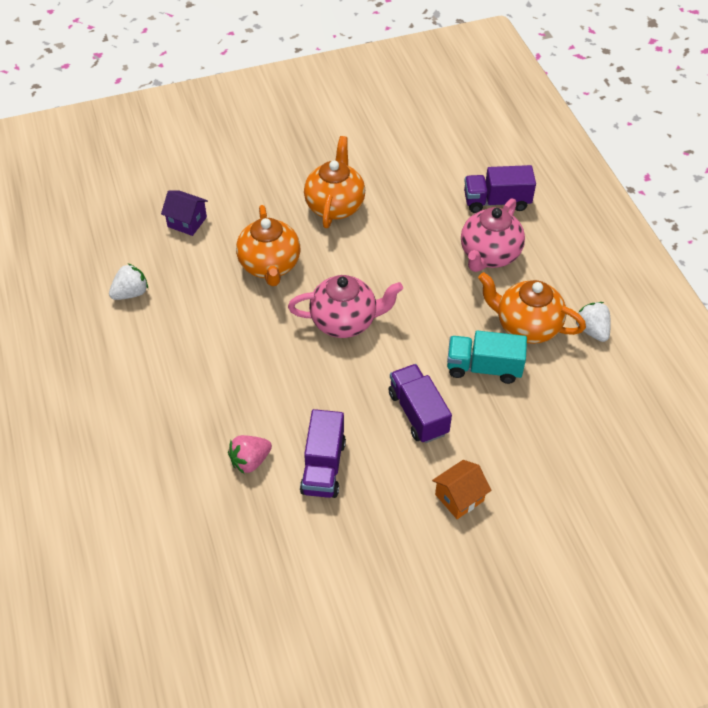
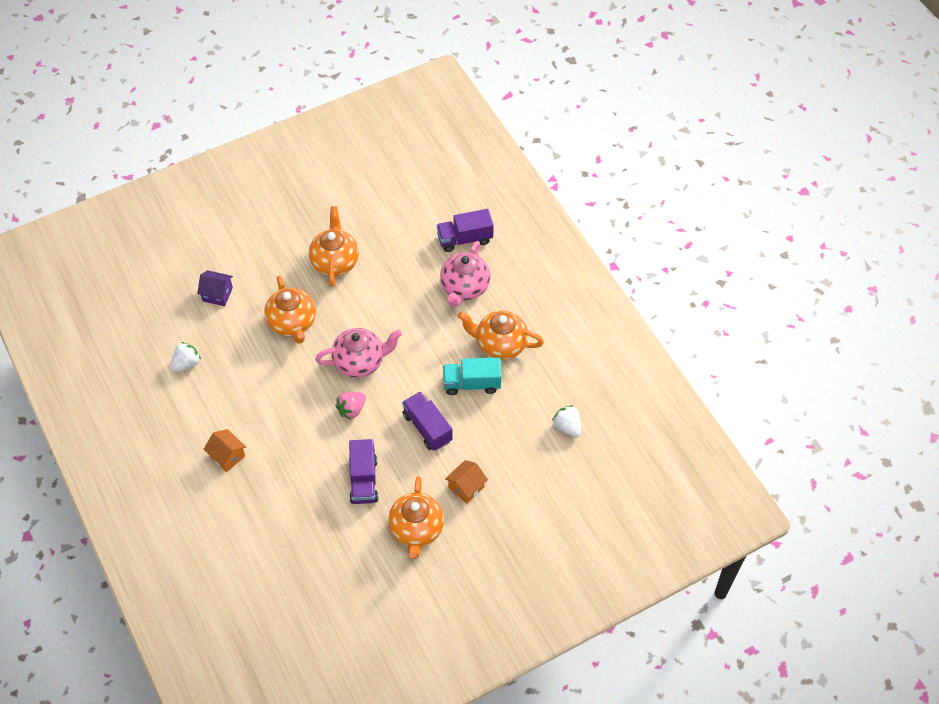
camera: 10 degrees left, 5 degrees up
(154, 409) = (227, 456): none -> orange house
(250, 461) = (308, 484): pink strawberry -> pink strawberry (351, 410)
(383, 543) = (416, 530): none -> orange teapot
(592, 330) = (550, 340): white strawberry -> white strawberry (567, 427)

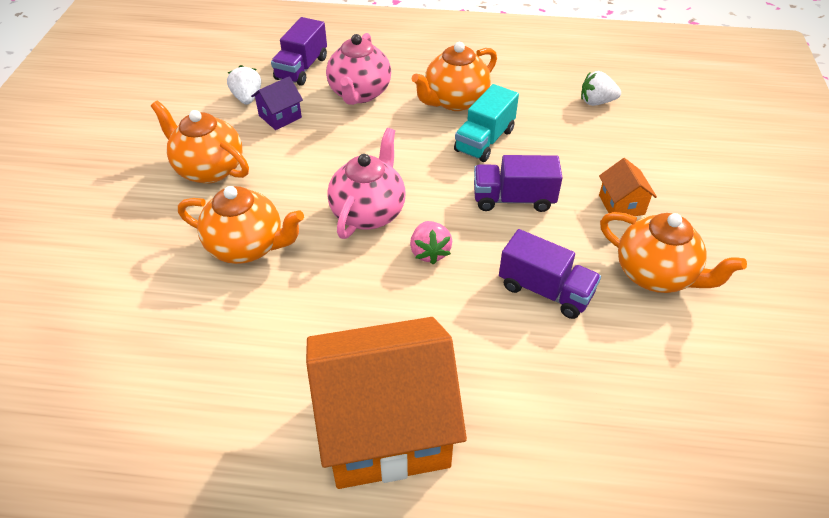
camera: 55 degrees left, 10 degrees down
(186, 364) = (179, 397): white strawberry -> white strawberry (247, 98)
(217, 294) = (113, 301): purple house -> purple house (280, 116)
(227, 456) = (385, 427): orange house -> orange house, size x2.40
(464, 288) = (359, 93): pink teapot -> pink teapot turned 45 degrees clockwise

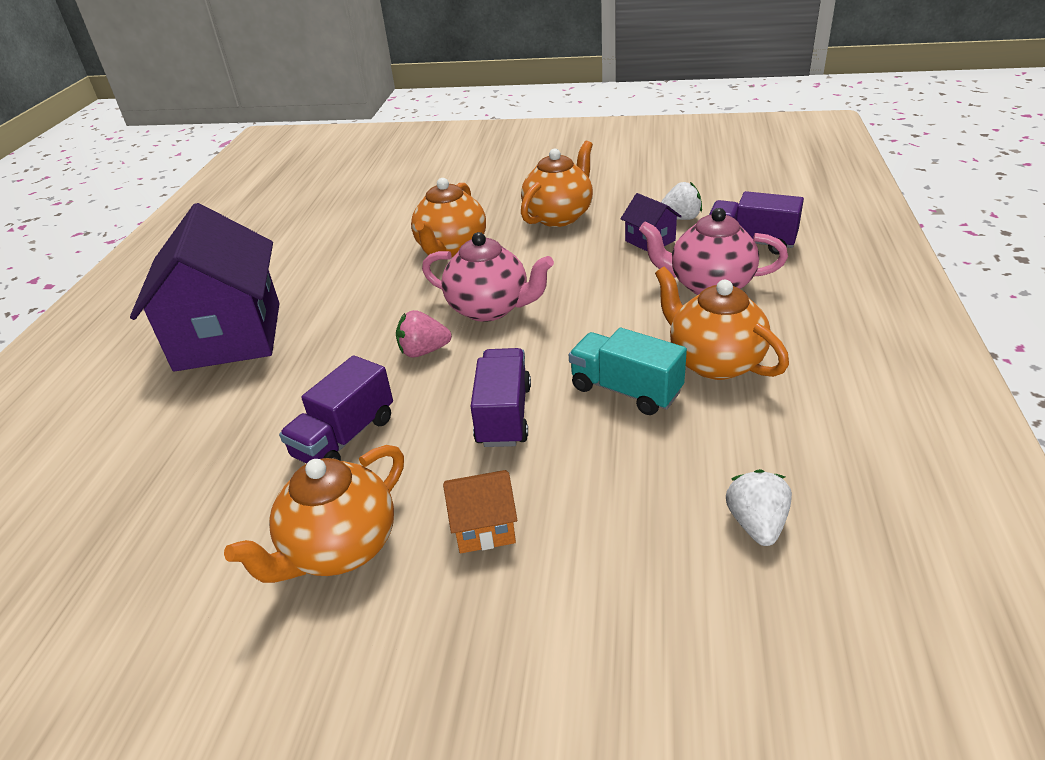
camera: 95 degrees right, 10 degrees down
(385, 427) = (229, 336): orange house -> purple house

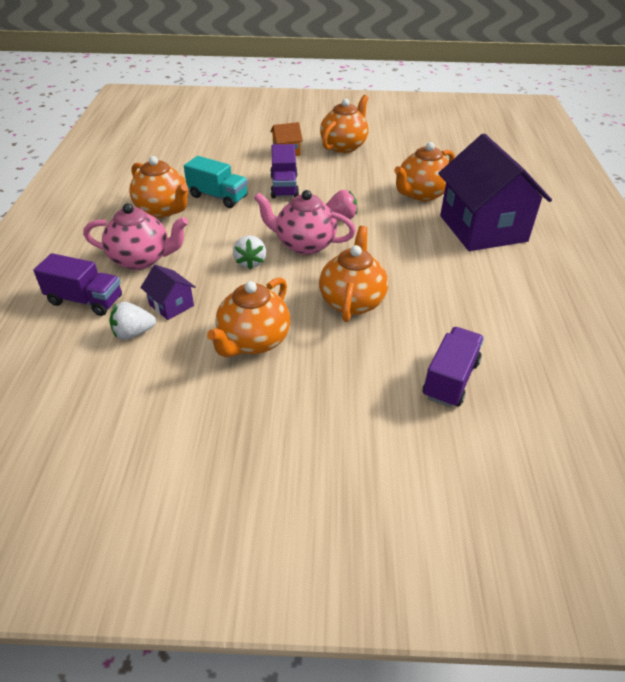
camera: 170 degrees right, 5 degrees up
(267, 399) = (421, 194): none -> orange teapot
(345, 437) = (364, 178): purple truck -> purple truck (450, 379)
(756, 524) = (175, 153): white strawberry -> white strawberry (250, 262)

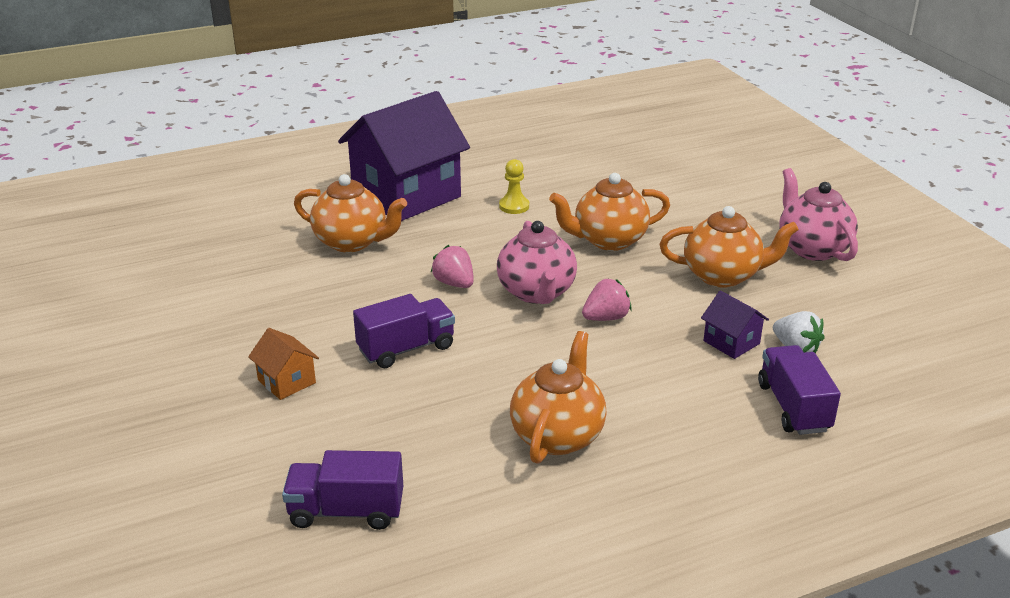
camera: 115 degrees left, 10 degrees down
(141, 259) = (682, 401): pink teapot -> pink teapot (812, 248)
(171, 305) = (731, 342): purple house -> purple house turned 60 degrees counterclockwise
(218, 197) = (480, 398): turquoise truck -> none
(250, 262) = (606, 318): white strawberry -> pink strawberry
(344, 146) = (236, 331): orange teapot -> none
(438, 272) = (514, 206): none -> yellow pawn
(450, 379) = (659, 179): purple truck -> purple truck (346, 511)

